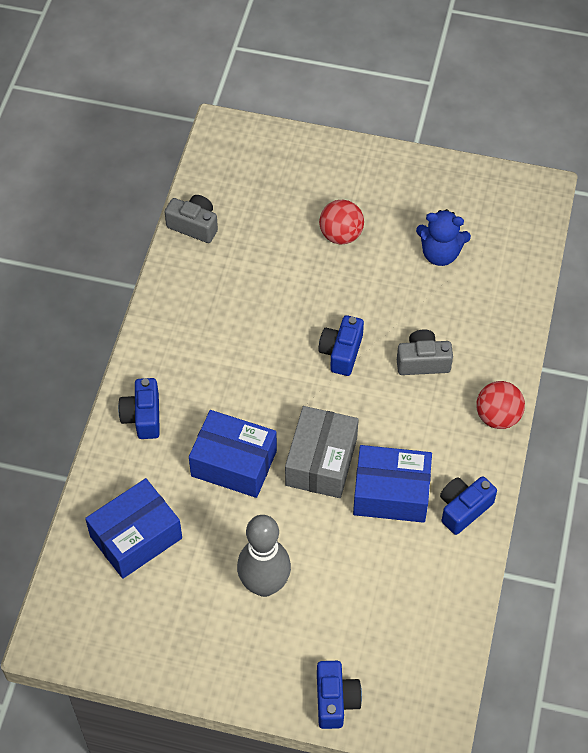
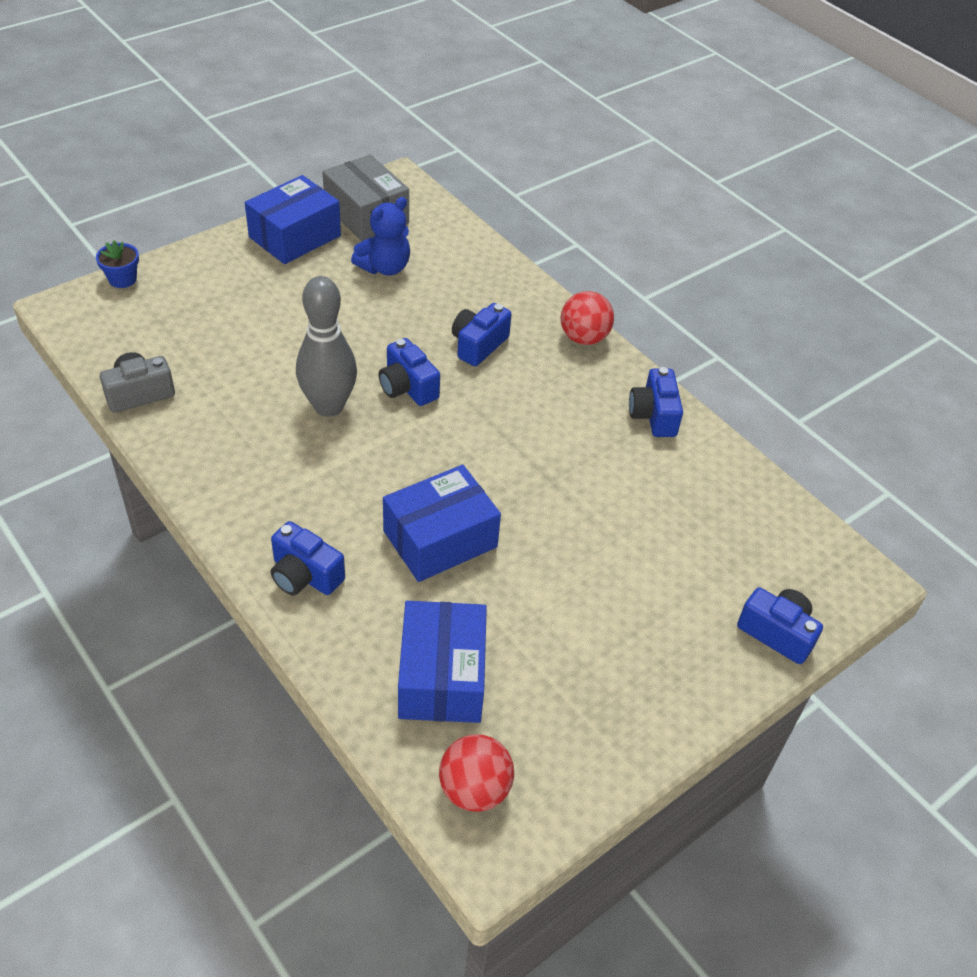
camera: 55 degrees left, 10 degrees down
(264, 584) = (600, 605): grey bowling pin -> grey bowling pin (328, 406)
(275, 134) = (122, 279): none -> blue flower pot
(321, 461) = (507, 475): grey box -> grey box (366, 214)
(341, 235) = (286, 309): red ball -> red ball (474, 789)
(391, 493) = (590, 450): blue box -> blue box (295, 236)
(422, 361) = (478, 345): grey camera -> blue camera

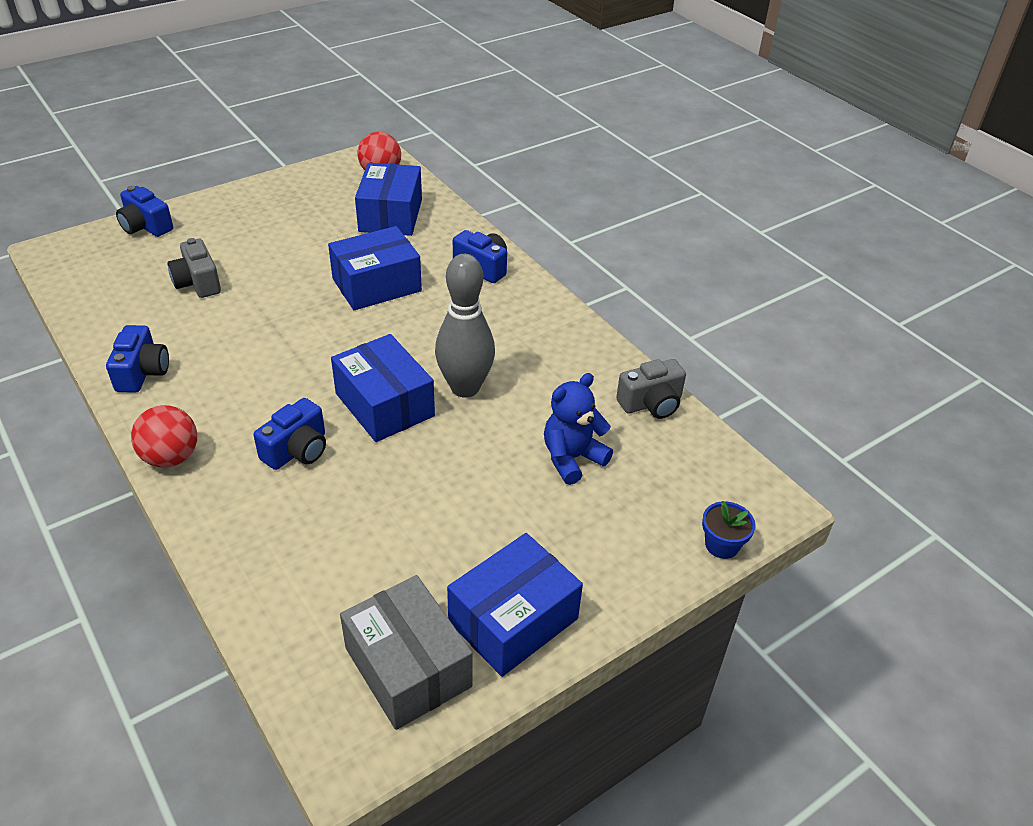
camera: 175 degrees left, 5 degrees down
(384, 267) = (391, 563): blue teddy bear -> blue teddy bear (572, 458)
(407, 387) = (384, 405): blue camera -> blue box
(657, 534) = (197, 283): none -> grey camera

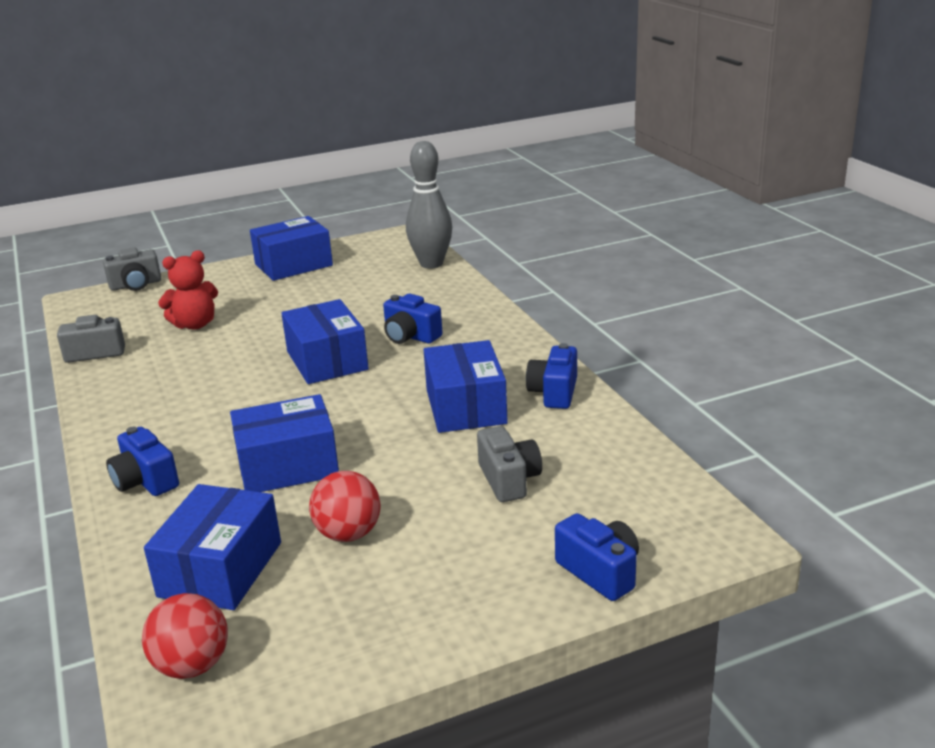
camera: 165 degrees left, 15 degrees down
(171, 457) = (514, 336): red ball -> red ball (348, 534)
(231, 351) = (465, 407): none -> blue box
(297, 450) = (410, 336): blue camera -> blue camera turned 105 degrees counterclockwise
(408, 667) = (363, 253): grey box -> none
(465, 387) = (248, 369): grey bowling pin -> grey bowling pin (431, 264)
(572, 458) = (195, 324): blue teddy bear -> red teddy bear
(722, 545) = (136, 285): blue flower pot -> grey camera

